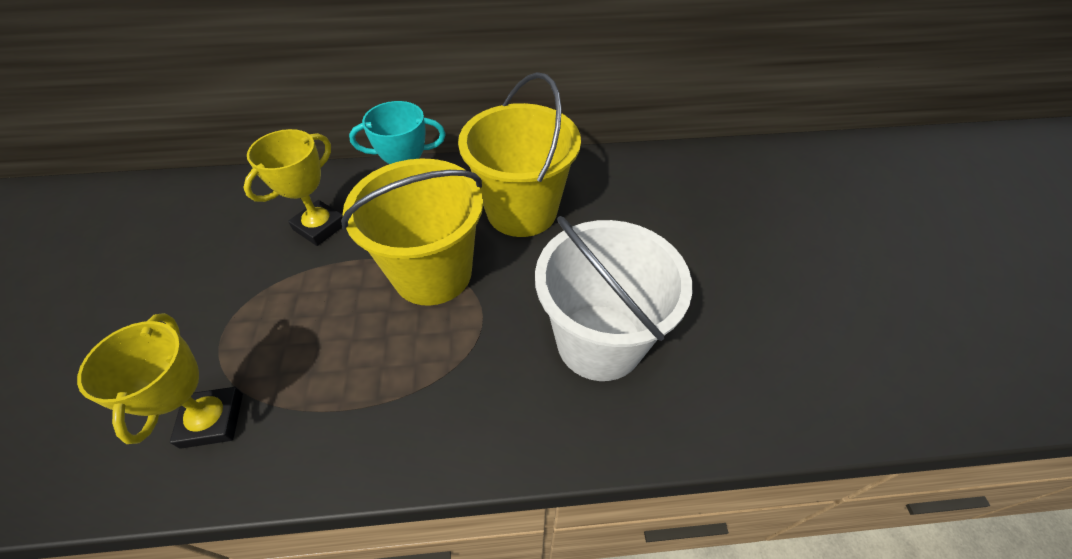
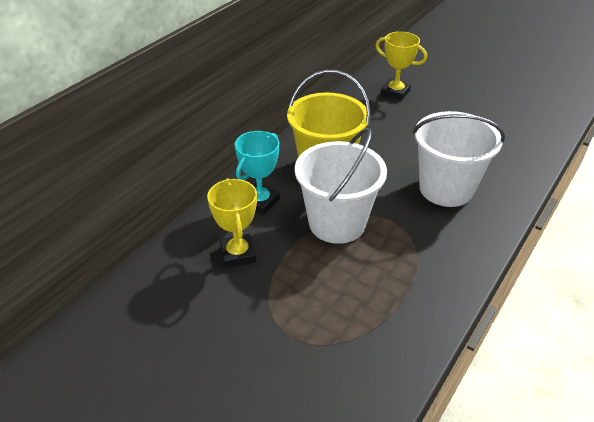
camera: 50 degrees left, 10 degrees down
(212, 420) = (359, 361): yellow trophy -> yellow trophy (395, 92)
(432, 273) = (337, 223): yellow bucket -> white bucket

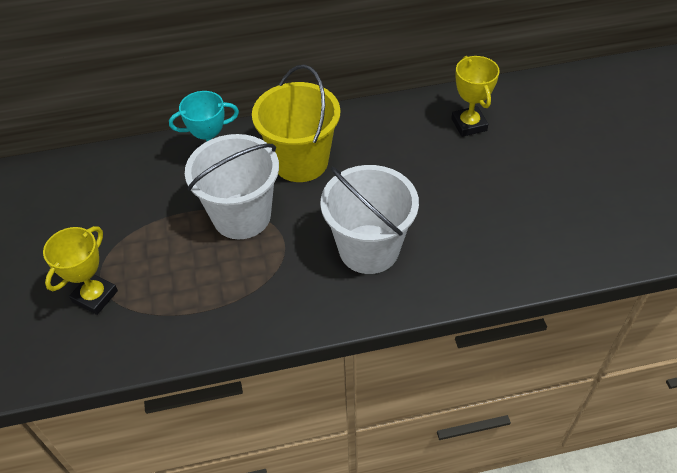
camera: 45 degrees right, 10 degrees up
(238, 254) = (146, 191): yellow trophy -> yellow trophy (95, 296)

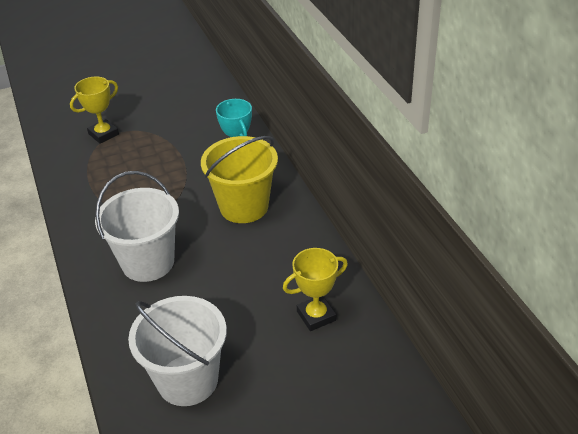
camera: 80 degrees right, 10 degrees down
(95, 296) = (103, 134): yellow trophy -> yellow trophy turned 60 degrees counterclockwise
(242, 216) = (179, 185): white bucket -> white bucket (187, 380)

